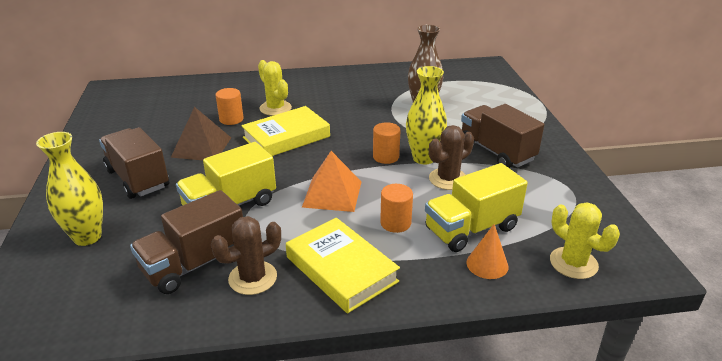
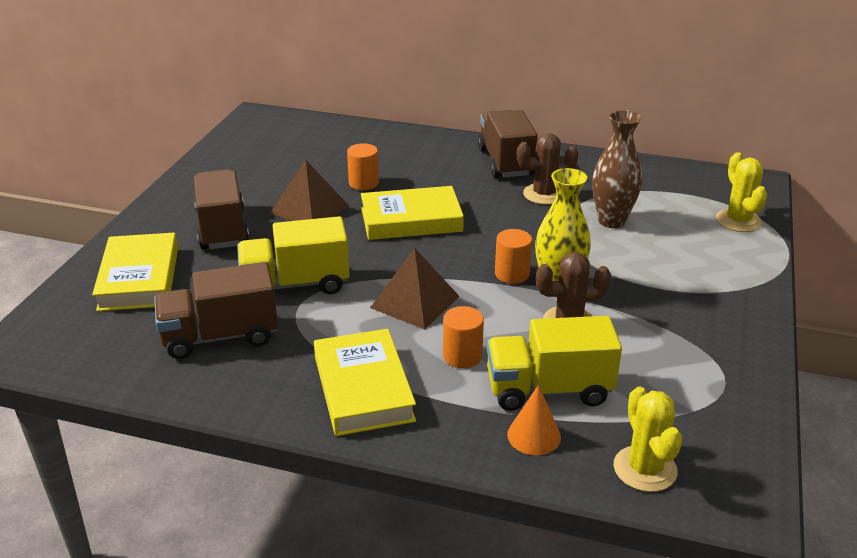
camera: 25 degrees right, 0 degrees up
(87, 237) = (139, 278): yellow vase -> yellow book
(253, 278) = (266, 369): brown cactus -> brown cactus (544, 194)
(275, 108) = (423, 181): yellow cactus -> yellow cactus (738, 221)
(332, 194) = (415, 302): orange pyramid -> brown pyramid
(496, 152) = (662, 304): brown truck -> brown truck (505, 162)

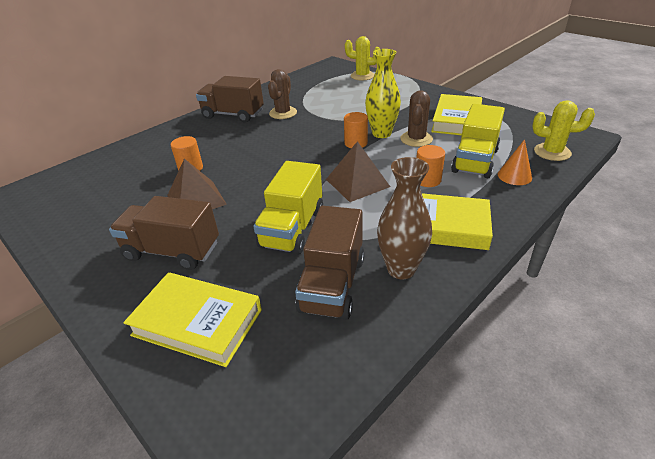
camera: 60 degrees left, 5 degrees up
(411, 220) = (260, 161): yellow book -> yellow book (456, 120)
(611, 221) = (331, 103): brown vase -> brown vase (401, 269)

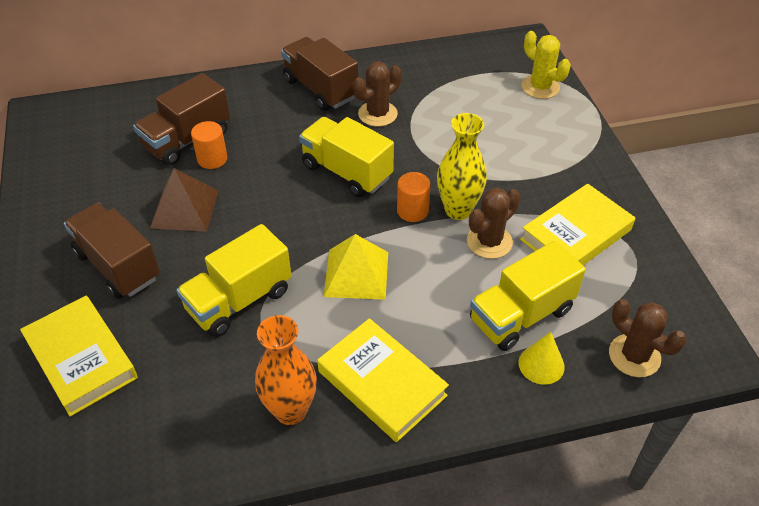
camera: 30 degrees right, 10 degrees up
(293, 142) = (346, 172): none -> yellow truck
(332, 284) = (216, 388): brown truck -> brown truck (187, 139)
(357, 183) = (356, 274): brown pyramid -> yellow pyramid
(401, 269) = (290, 410): brown vase -> orange vase
(427, 180) = (435, 313): orange cylinder -> none
(514, 176) = (541, 364): orange cone -> yellow cone
(552, 152) = (634, 356): yellow cactus -> brown cactus

